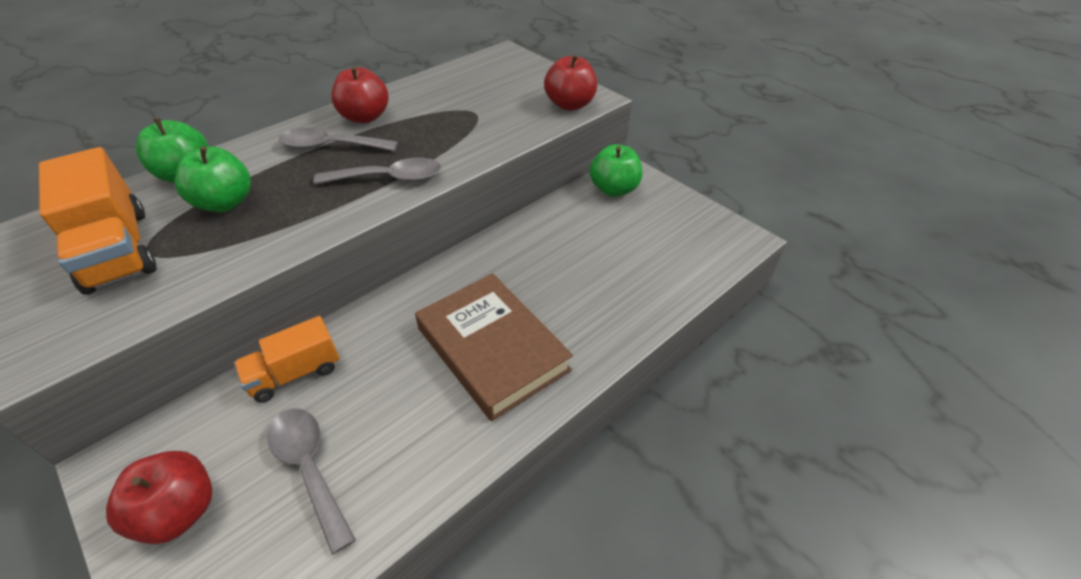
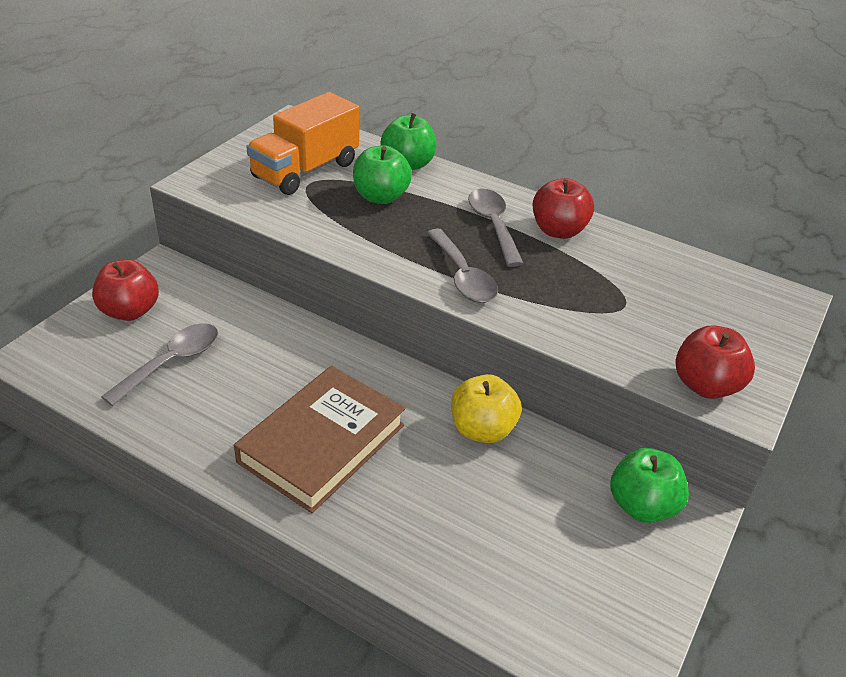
camera: 70 degrees right, 5 degrees down
(295, 373) = (259, 323): orange truck -> none
(518, 245) = (482, 430): none -> yellow apple

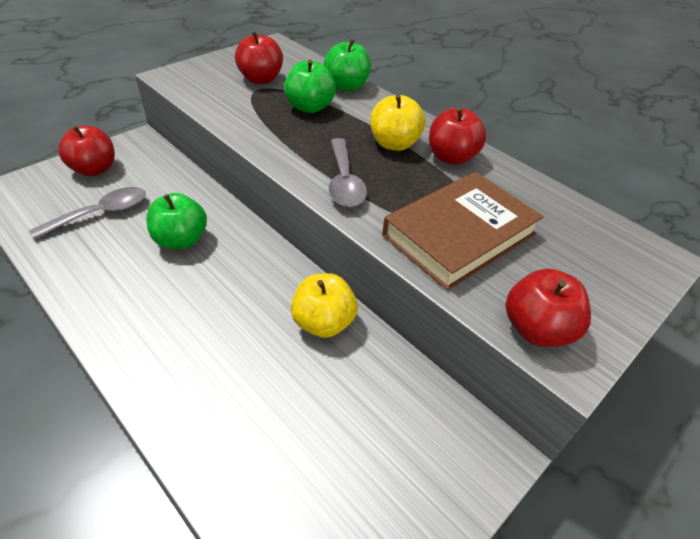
camera: 15 degrees right, 5 degrees up
(305, 170) = (261, 79): orange truck -> red apple
(322, 443) = (179, 305): brown book -> brown book (459, 234)
(493, 225) = (394, 144): grey spoon -> yellow apple
(642, 506) = (444, 433): green apple -> green apple (181, 240)

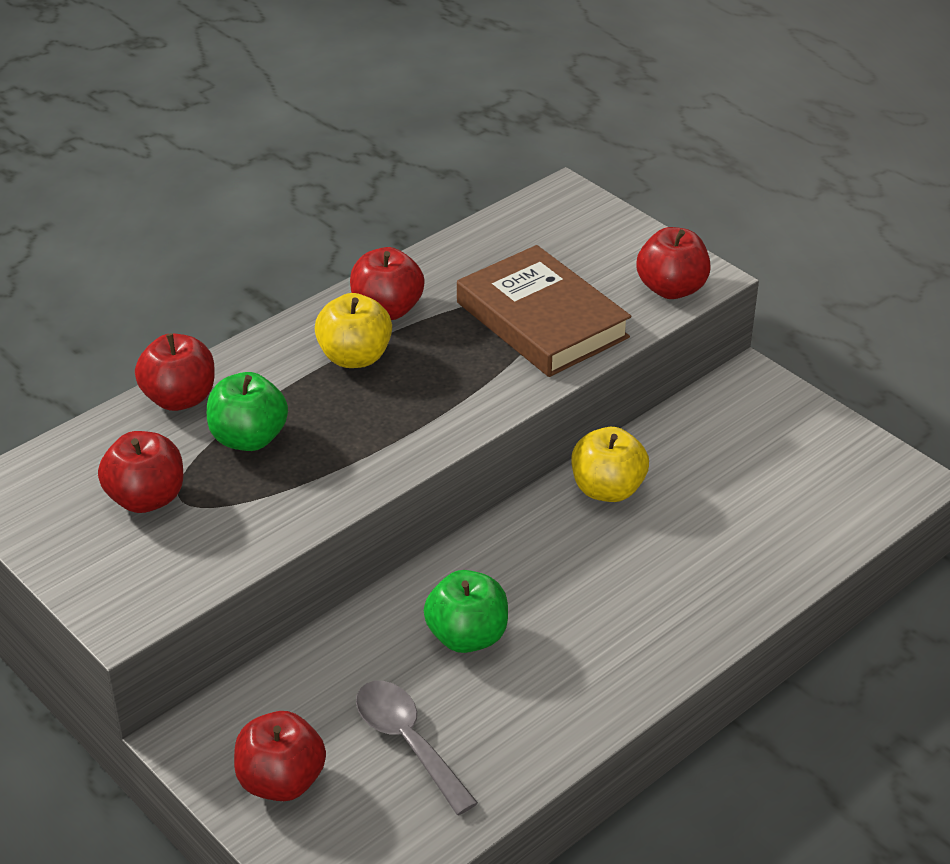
camera: 85 degrees left, 5 degrees down
(344, 182) = (446, 404): grey spoon -> none
(346, 86) = (180, 398): green apple -> red apple

